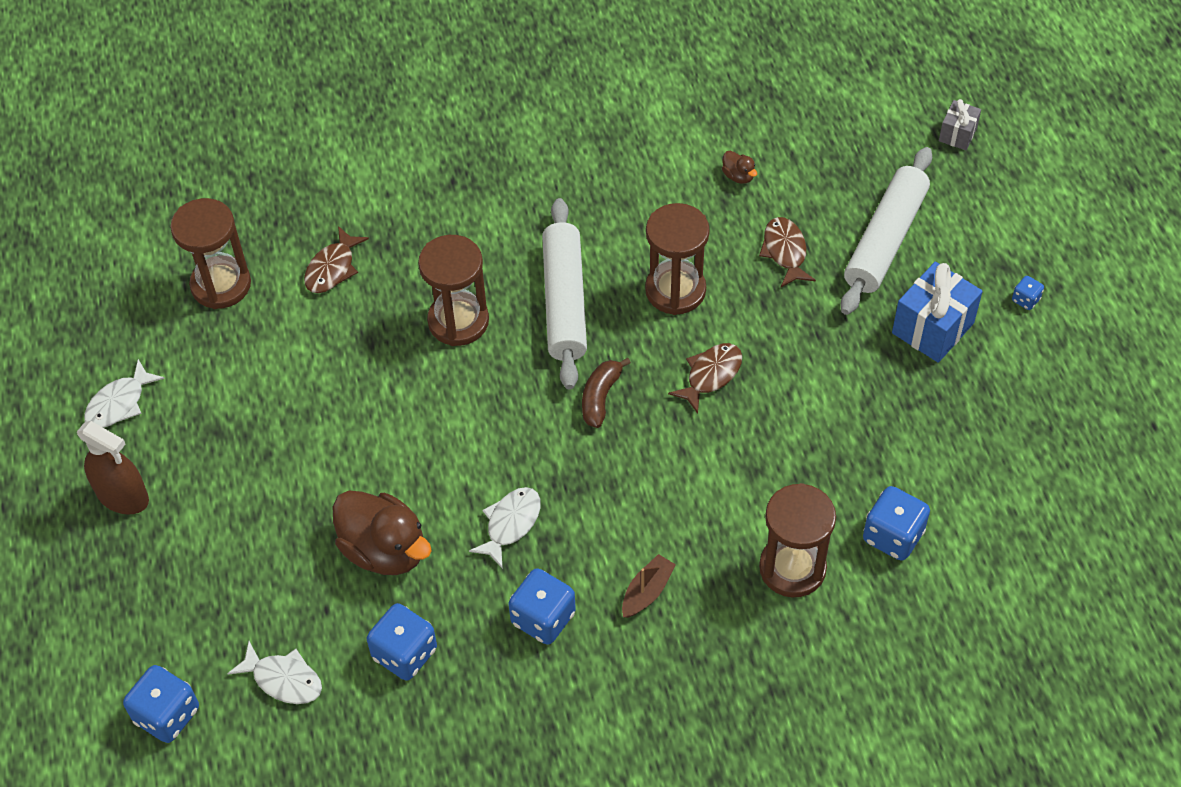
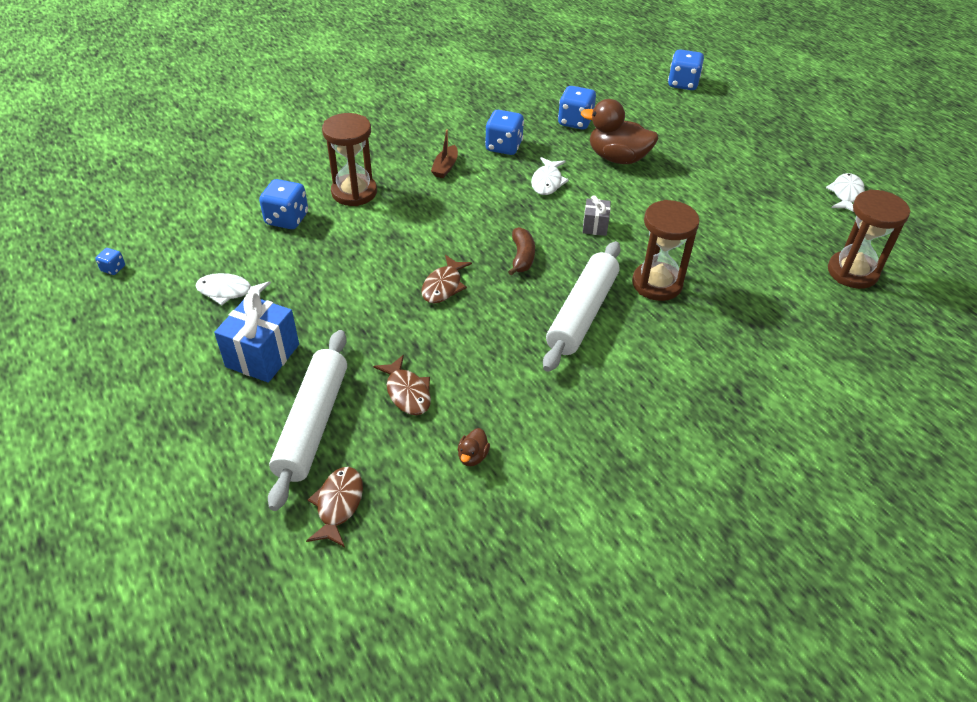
camera: 160 degrees right, 10 degrees down
(123, 496) = (794, 154): brown spray bottle -> none
(283, 679) = (634, 103): white fish -> white fish (229, 292)
(332, 268) = (781, 300): brown fish -> brown fish (338, 505)
(564, 302) = (582, 313): white rolling pin -> white rolling pin turned 45 degrees clockwise
(675, 290) = (495, 340): brown hourglass -> none
(738, 176) = (472, 456): brown duck -> brown duck turned 105 degrees counterclockwise
(957, 134) = (239, 563): grey gift -> grey gift (595, 226)
(1025, 300) = (174, 396): blue dice -> blue dice (113, 269)

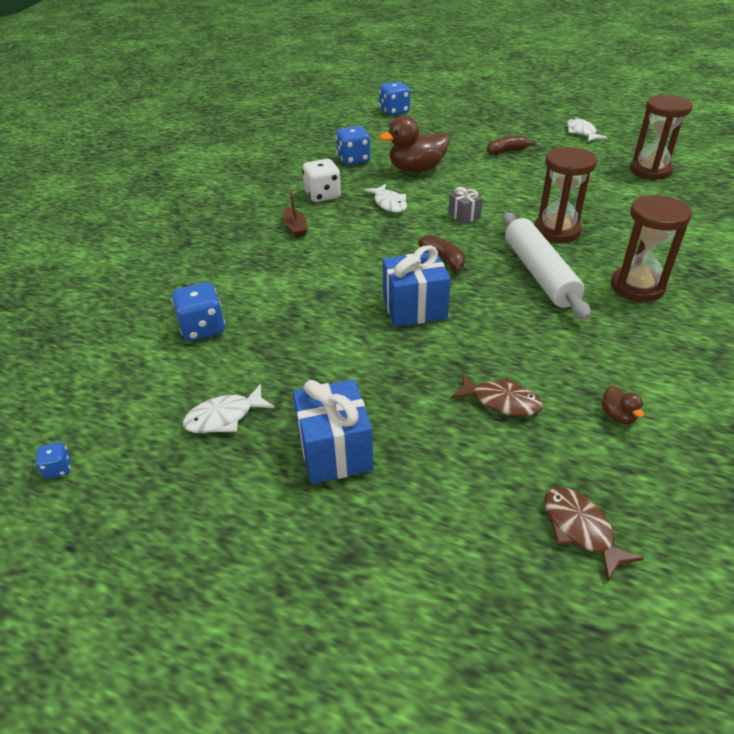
camera: 35 degrees left, 5 degrees down
(312, 424) = (462, 478): white rolling pin -> none
(354, 192) = (240, 279): brown hourglass -> brown hourglass (637, 287)
(443, 286) = (414, 308): brown fish -> blue gift
(504, 147) = (323, 195): blue dice -> white dice
(732, 179) = (507, 151): none -> brown banana

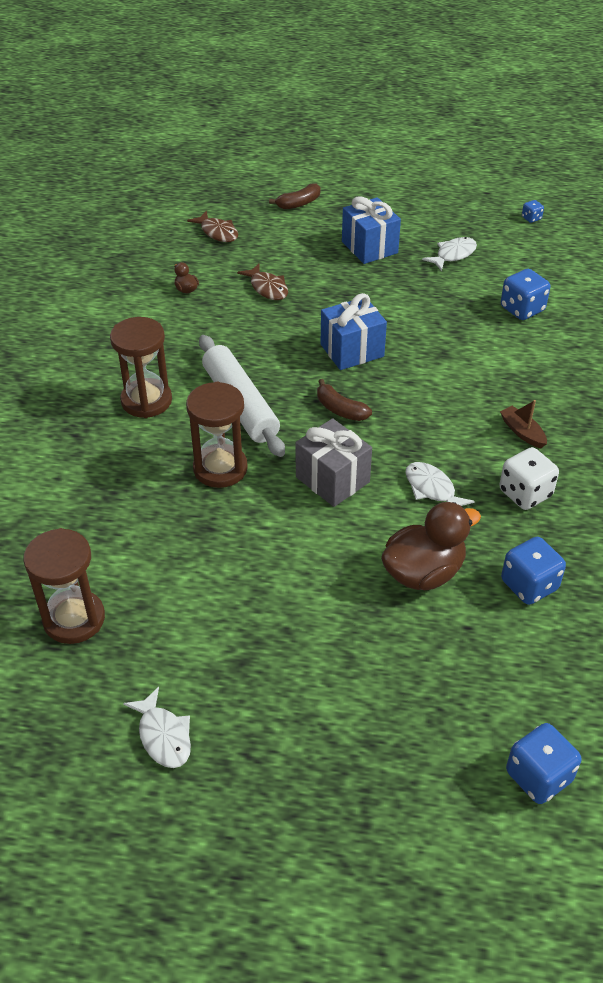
camera: 165 degrees right, 5 degrees up
(464, 216) = (332, 479): grey gift -> grey gift, size x1.81
(501, 401) = (267, 288): brown fish -> brown fish turned 135 degrees counterclockwise
(507, 151) = (294, 646): brown banana -> brown banana (299, 203)

